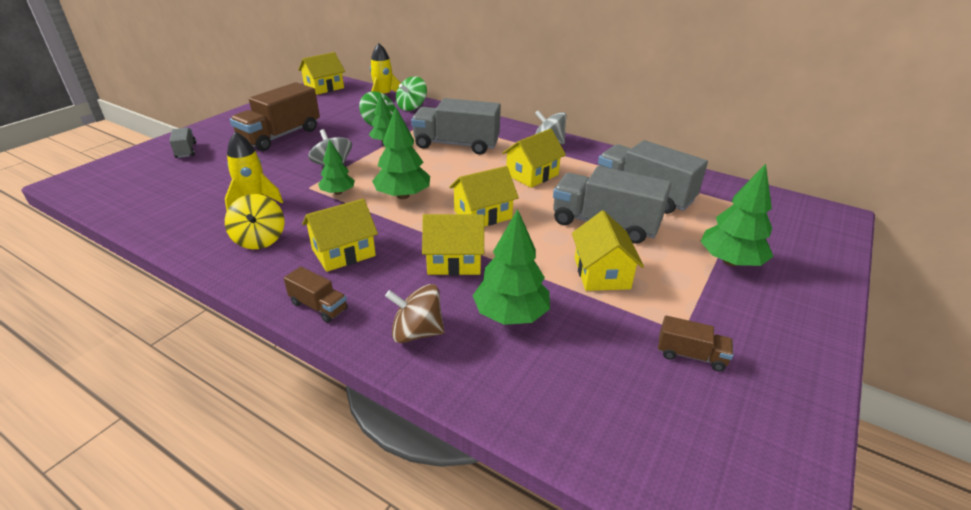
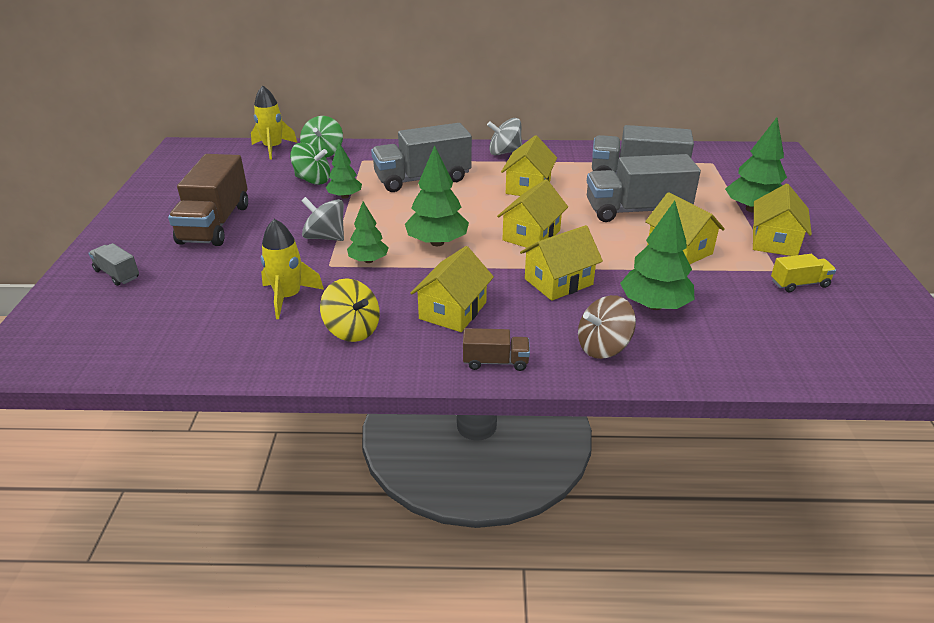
camera: 30 degrees left, 0 degrees up
(324, 88) = (186, 156): yellow house -> yellow house (774, 241)
(690, 355) = (799, 284): brown truck -> yellow truck

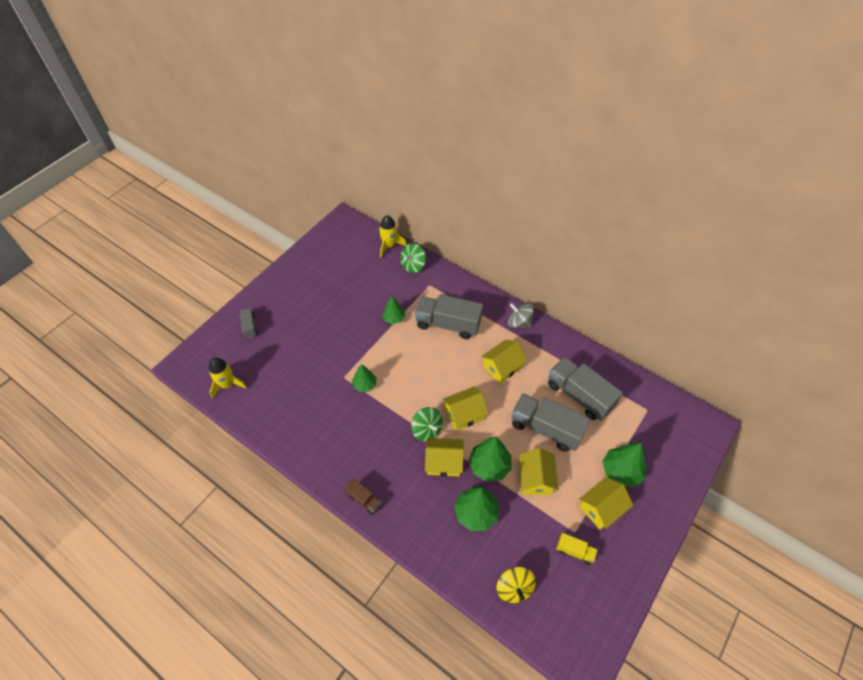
camera: 35 degrees right, 20 degrees up
(215, 224) = (315, 308): brown truck -> none
(288, 297) = (309, 391): yellow rocket -> yellow rocket (227, 384)
(312, 180) = (388, 292): green spinning top -> green spinning top (427, 430)
(325, 237) = (358, 351): grey spinning top -> none
(352, 330) = (320, 435): yellow spinning top -> yellow spinning top (514, 588)
(437, 242) = (409, 390): green tree -> green tree (489, 466)
(453, 310) = (374, 450): yellow house -> none
(603, 347) = (421, 524): brown spinning top -> none

